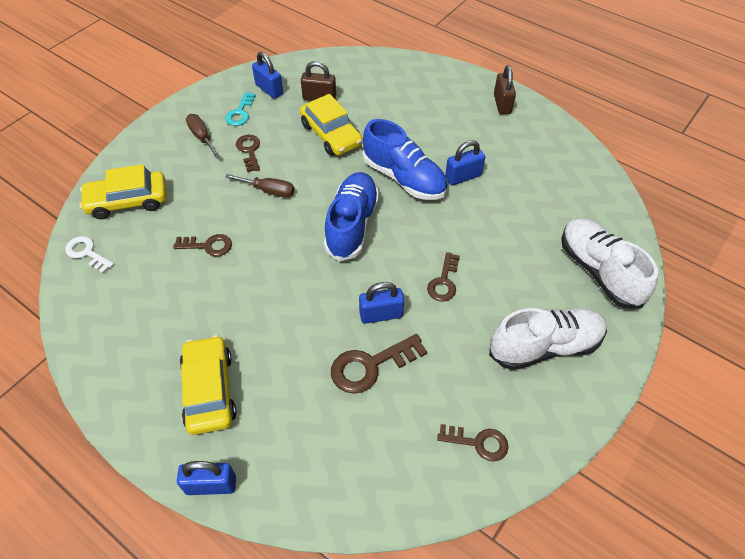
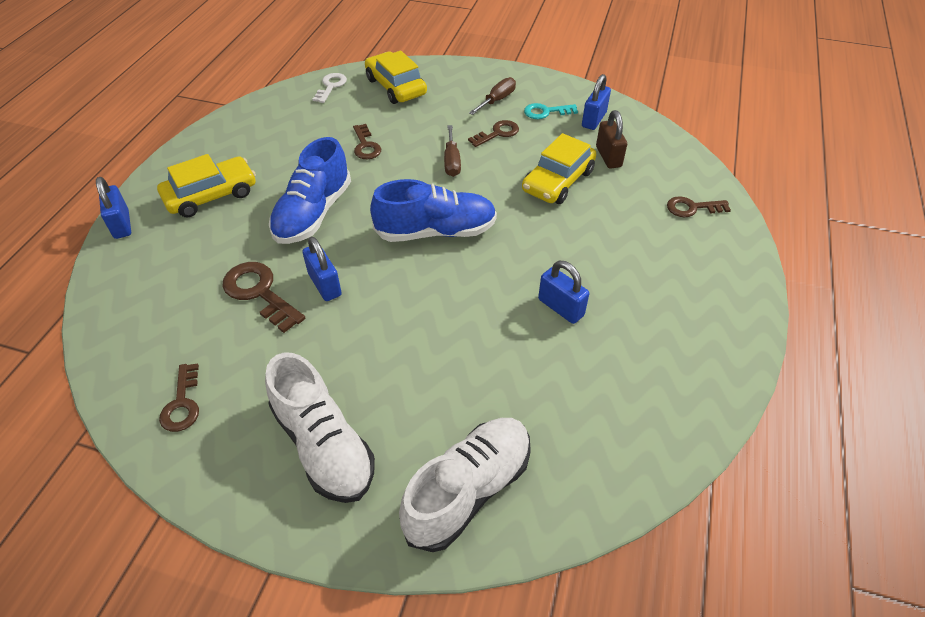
camera: 70 degrees right, 5 degrees down
(404, 178) = (527, 255): blue shoe -> blue shoe (313, 213)
(444, 282) = (387, 326): brown key -> brown key (692, 208)
(502, 104) = (724, 319): brown padlock -> none

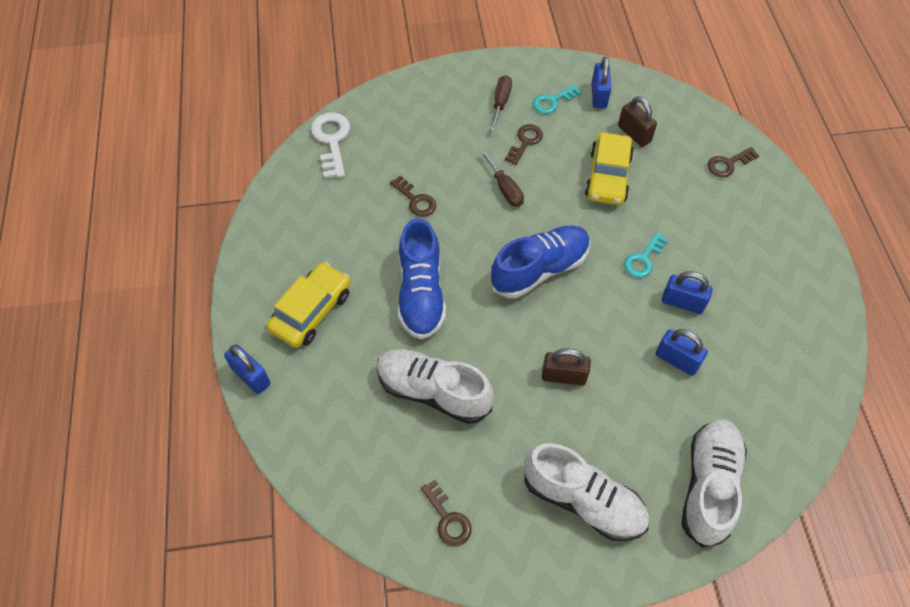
camera: 25 degrees left, 10 degrees up
(259, 292) = (433, 392): brown key -> white shoe
(325, 284) = (483, 360): blue padlock -> blue padlock (677, 360)
(331, 86) = (332, 141): white key -> white key, size x1.52
(390, 326) = (563, 376): none -> brown padlock
(396, 87) = (396, 119): yellow car -> none
(545, 257) = (643, 259): none -> turquoise key

